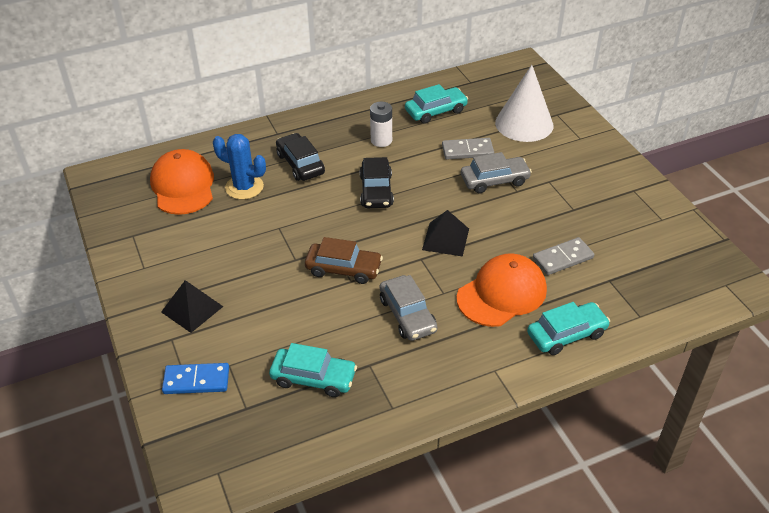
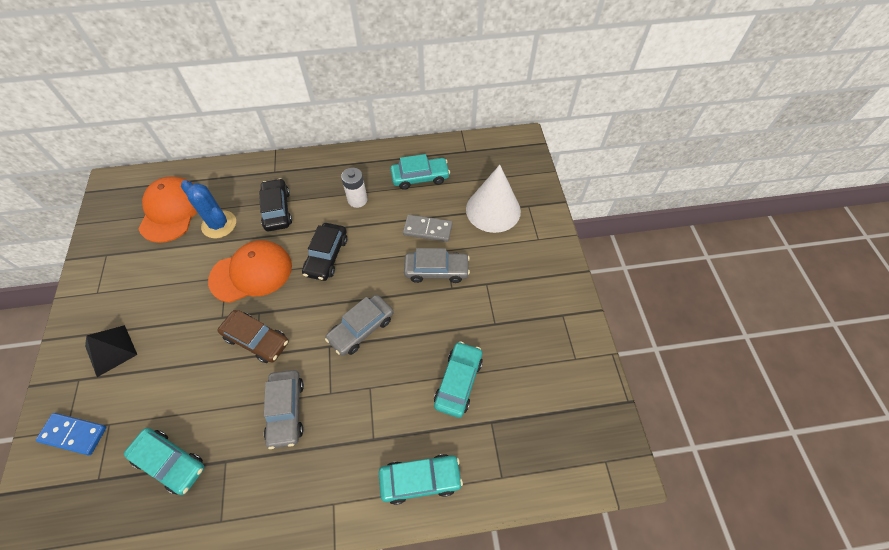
camera: 15 degrees right, 15 degrees up
(445, 239) = (361, 328): black pyramid -> grey car
(502, 293) = (382, 409): orange cap -> orange cap (251, 273)
(563, 258) = (458, 382): grey domino -> turquoise car

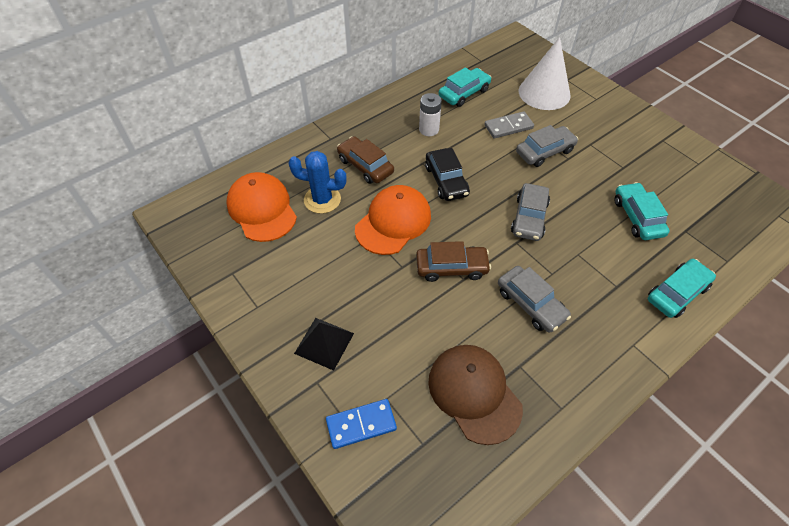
camera: 30 degrees left, 5 degrees down
(170, 462) = (474, 393): turquoise car -> brown cap
(277, 210) = (365, 166): black car -> brown car

